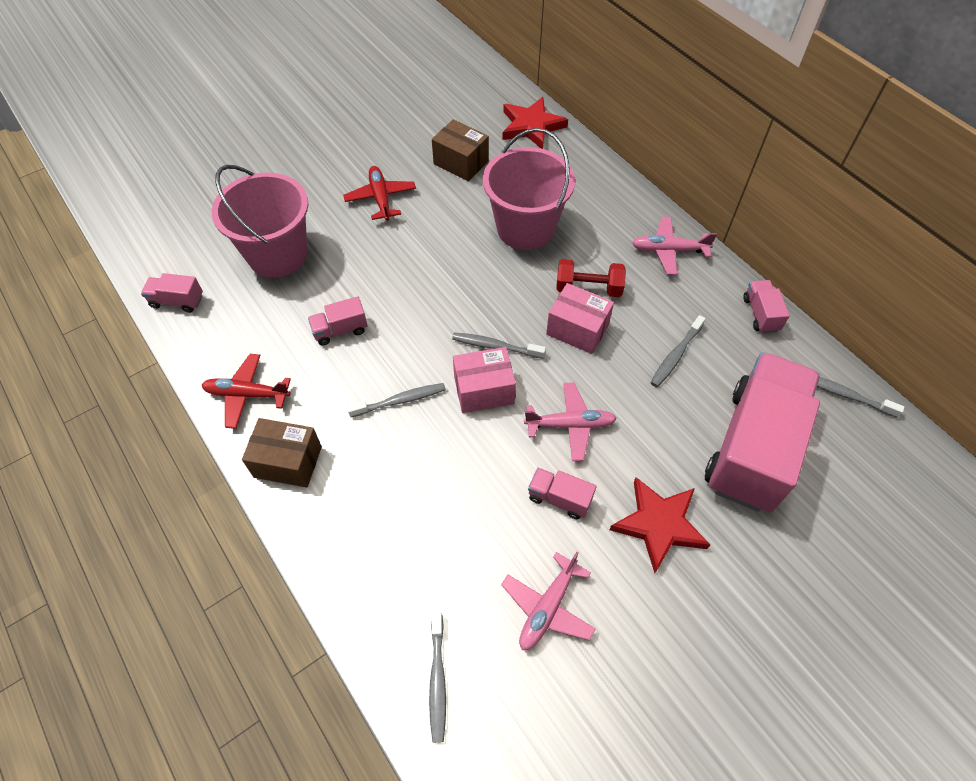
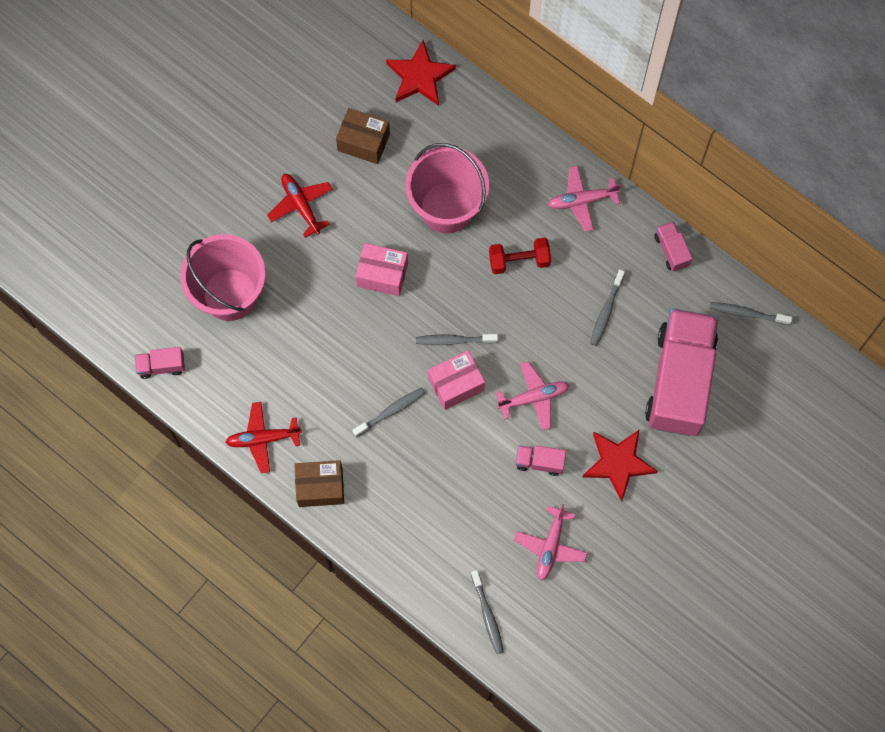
camera: 15 degrees left, 15 degrees up
(340, 330) = (317, 358): pink truck -> none
(577, 329) = (519, 306): pink box -> pink box (382, 275)

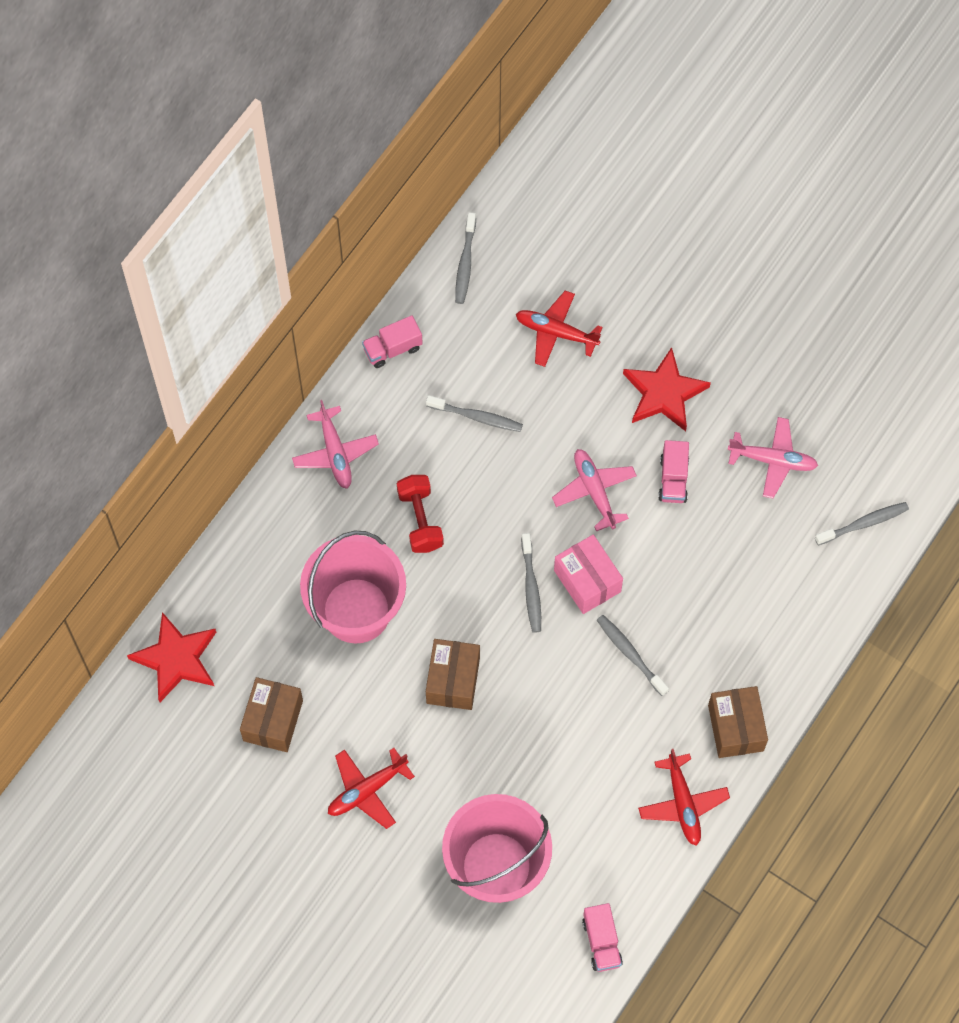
camera: 95 degrees left, 5 degrees down
(382, 275) = (453, 680): pink box -> brown box
(679, 381) = (556, 332): pink truck -> red plane

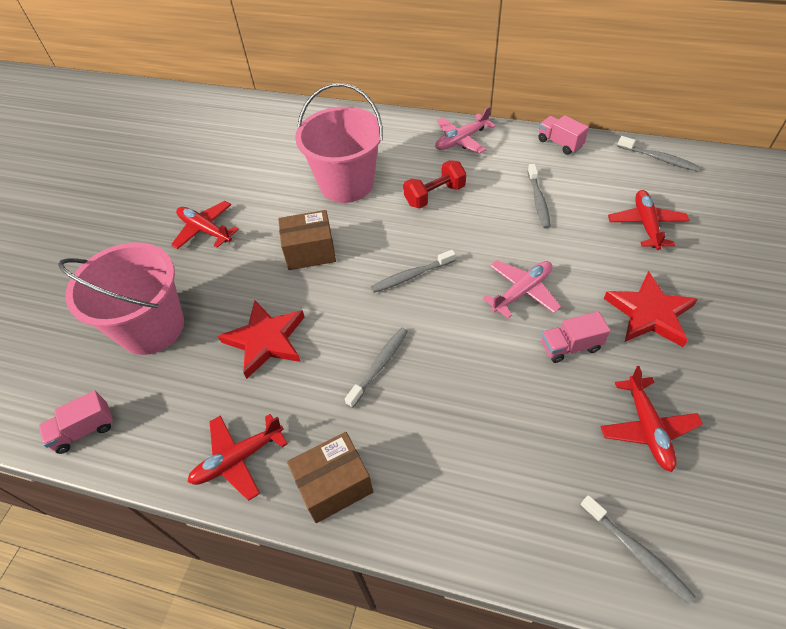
camera: 75 degrees right, 15 degrees down
(176, 659) = (278, 116): red star -> red star (266, 340)
(273, 720) = (248, 169): brown box -> none
(465, 263) = (658, 158): grey toothbrush -> grey toothbrush turned 135 degrees counterclockwise
(587, 581) = (436, 312): pink box -> none
(773, 460) = (647, 428): pink plane -> red plane

